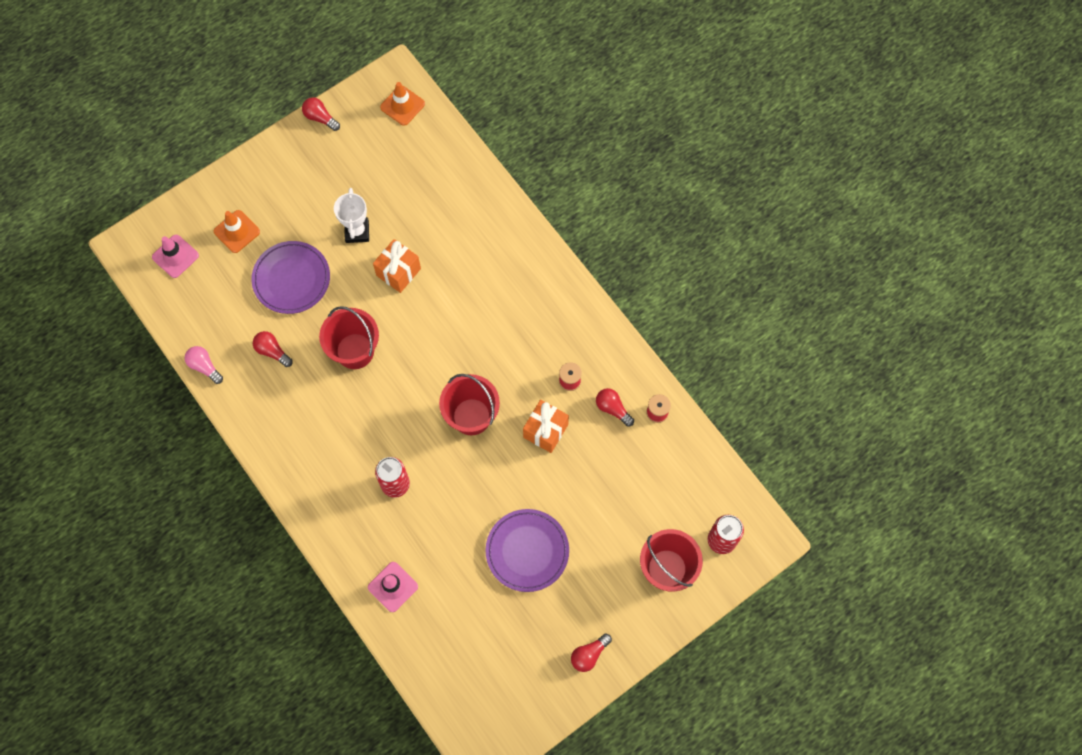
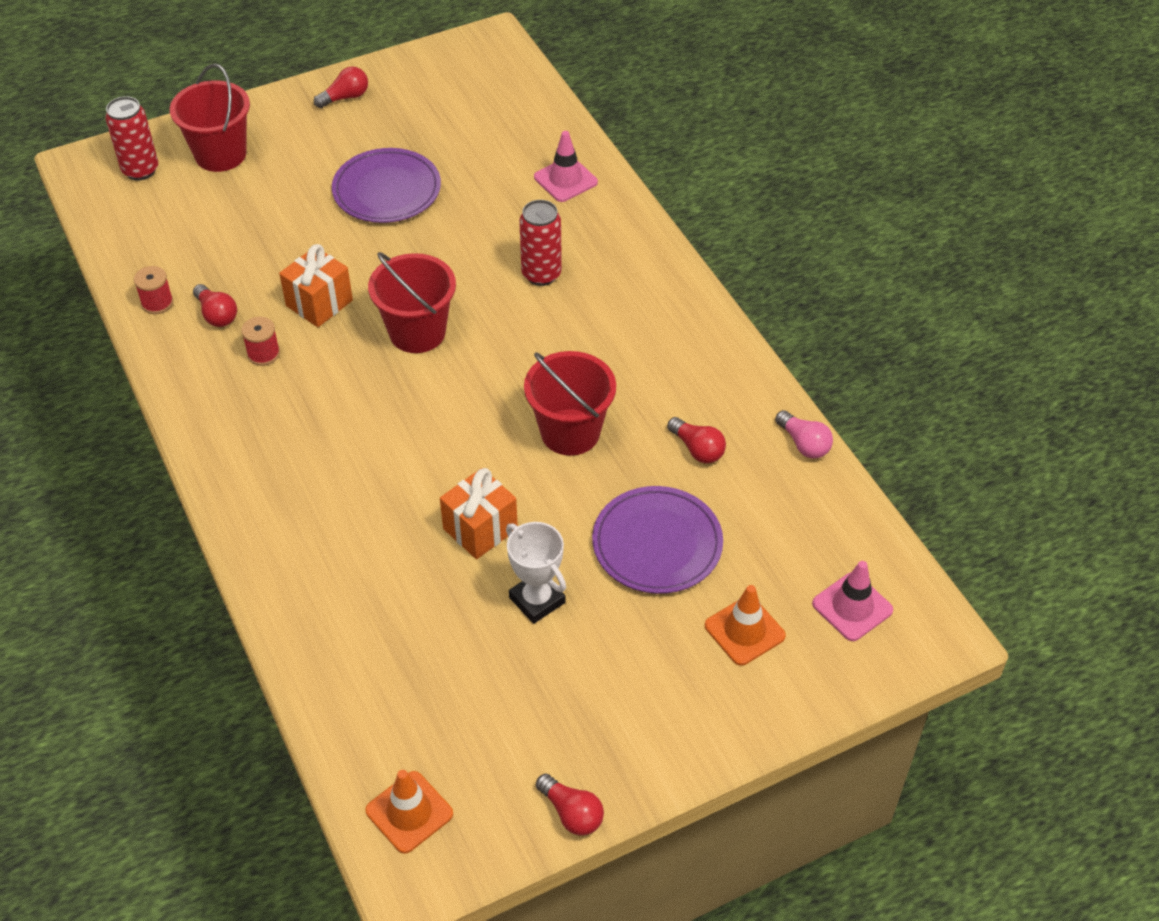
camera: 170 degrees left, 20 degrees down
(357, 231) = (537, 600): white trophy -> white trophy turned 45 degrees counterclockwise

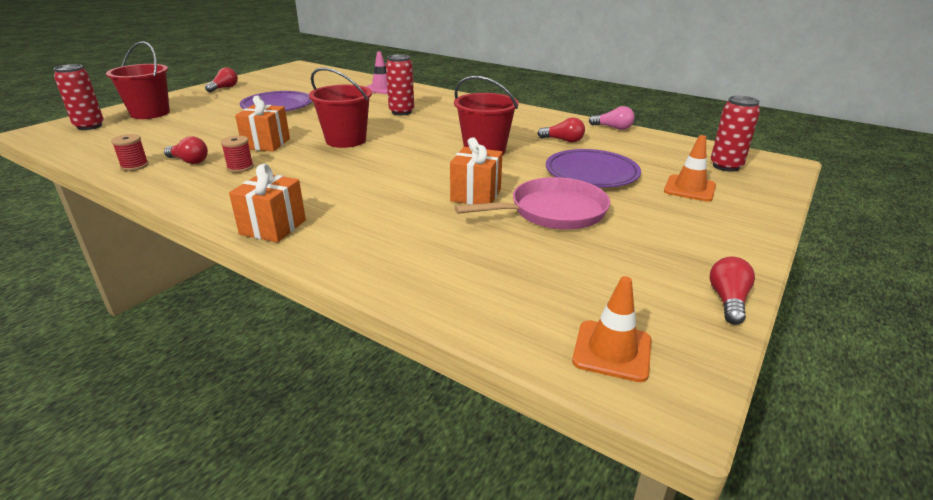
camera: 30 degrees left, 20 degrees down
(239, 497) = (273, 227): none -> orange gift
(537, 600) = (553, 212): white trophy -> pink pan
(572, 813) = (728, 300): red light bulb -> red light bulb turned 90 degrees counterclockwise
(852, 607) = (725, 166): pink traffic cone -> red can

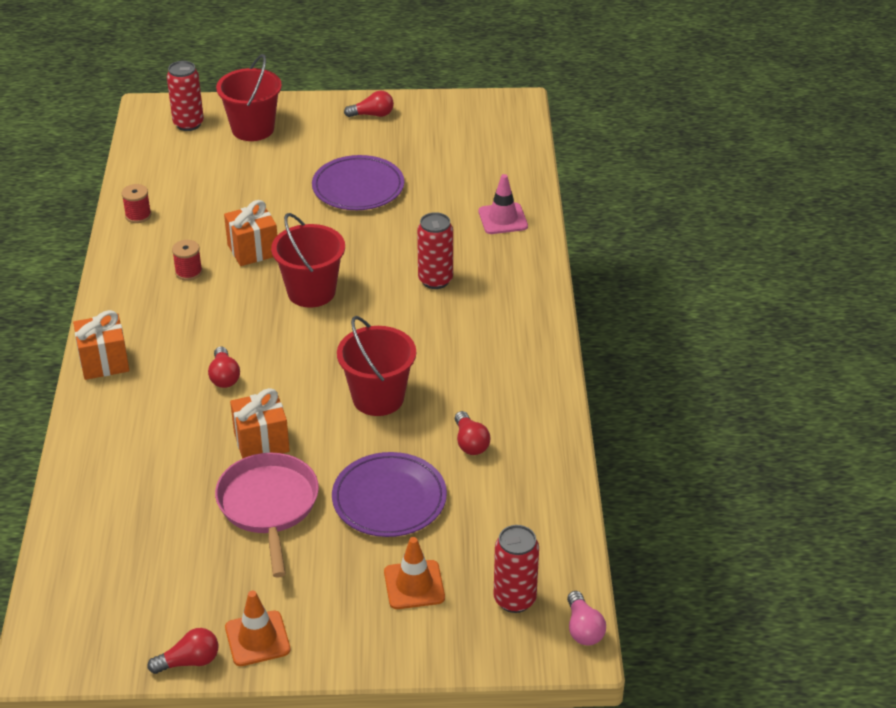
camera: 55 degrees right, 10 degrees up
(189, 161) = (174, 236): red light bulb -> red light bulb (224, 376)
(553, 212) = (269, 506): pink pan -> pink pan turned 135 degrees counterclockwise
(612, 351) = (73, 614): orange traffic cone -> orange traffic cone (257, 639)
(613, 128) = (561, 468): pink light bulb -> pink light bulb (583, 629)

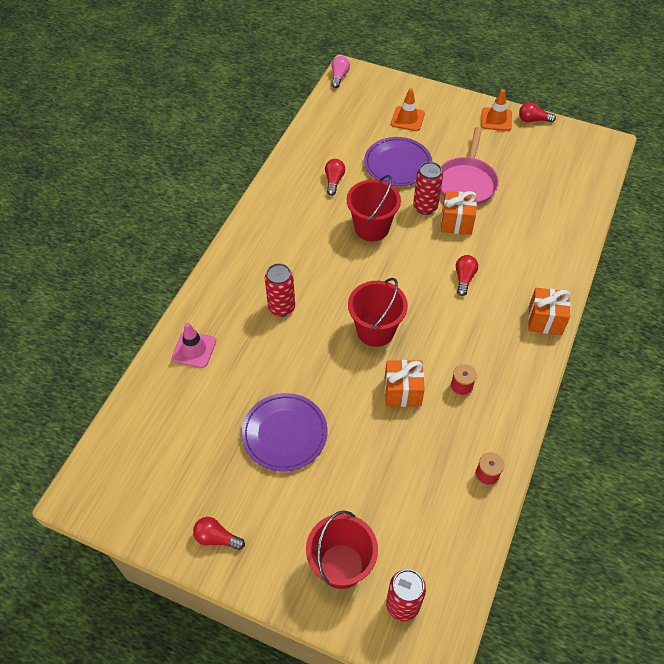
camera: 155 degrees left, 15 degrees up
(514, 599) = (362, 98): red can -> red can (425, 207)

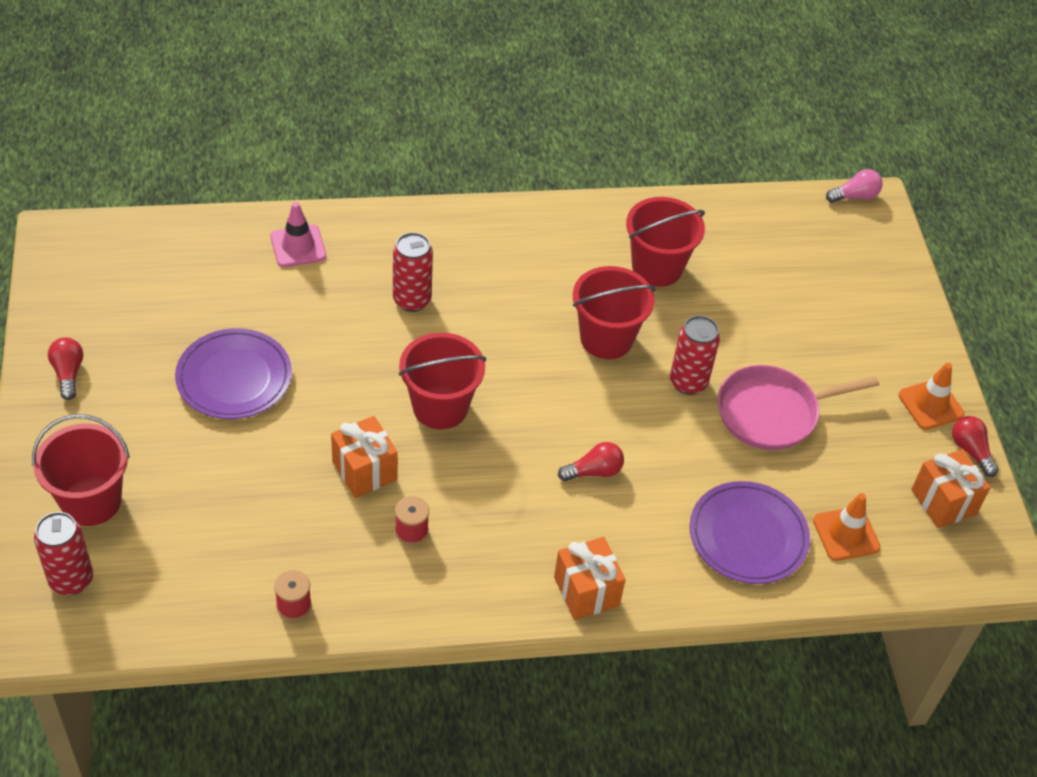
camera: 55 degrees right, 5 degrees down
(334, 181) = (657, 267): red light bulb -> red bucket
(397, 164) = (742, 323): purple plate -> purple plate (748, 536)
(407, 119) = (839, 301): orange traffic cone -> orange traffic cone (846, 534)
(456, 222) = (687, 428): orange gift -> orange gift (943, 502)

